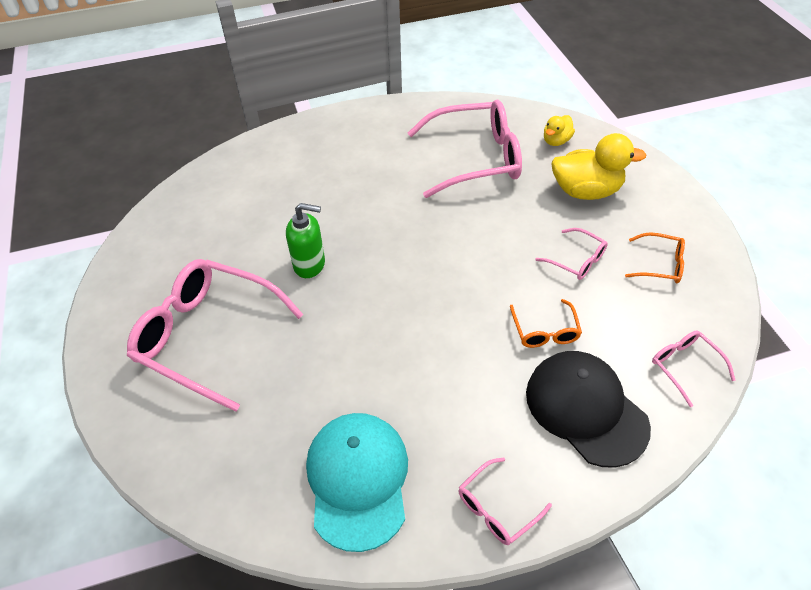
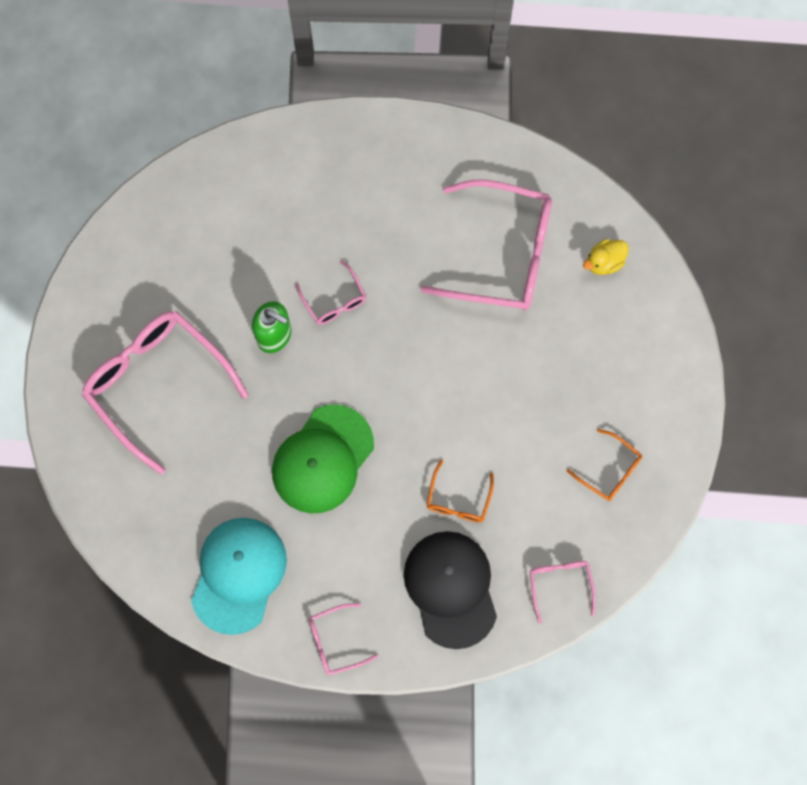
camera: 20 degrees right, 25 degrees up
(399, 343) = (323, 459): none -> green cap
(577, 260) = (532, 433): pink glasses -> pink glasses (334, 300)
(586, 191) = (593, 348): yellow duck -> none

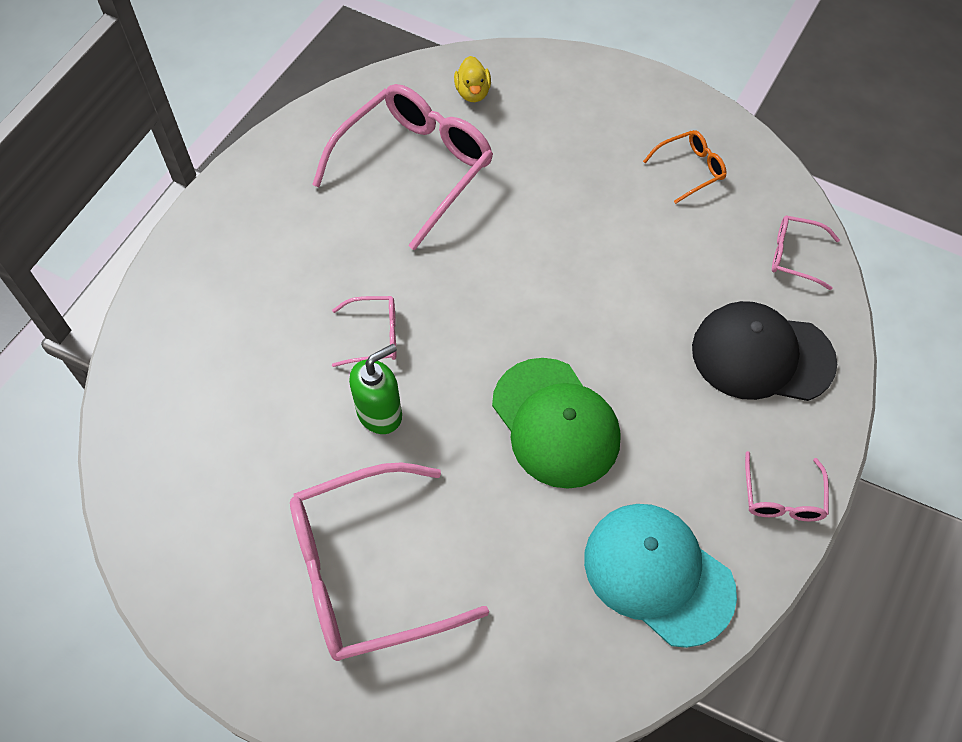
camera: 65 degrees left, 15 degrees down
(458, 499) = (663, 309): orange glasses -> none

